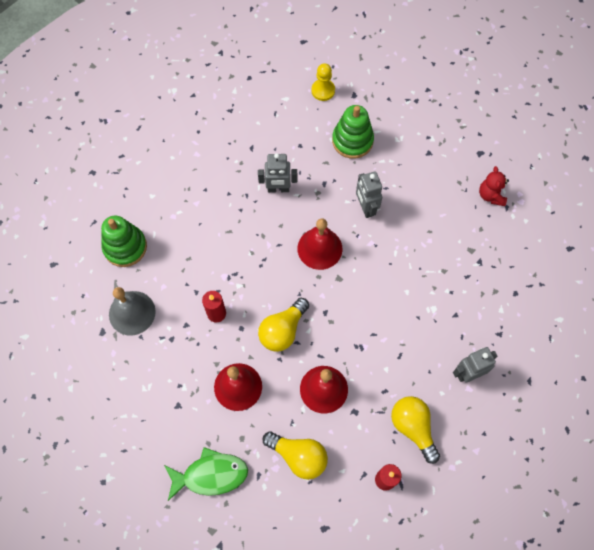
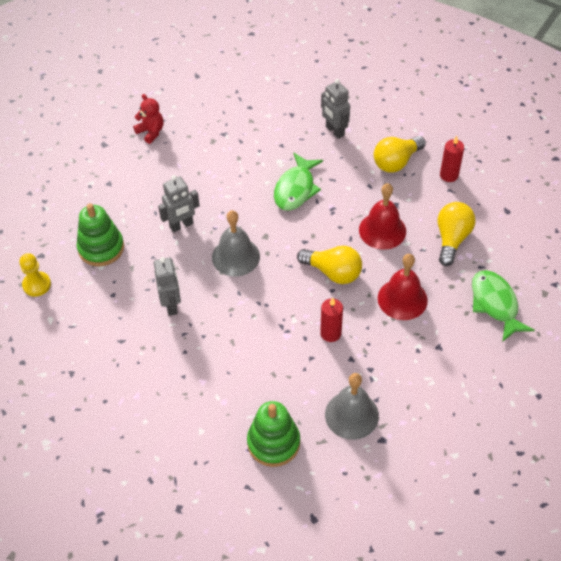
camera: 100 degrees left, 15 degrees down
(319, 248) = (235, 256): red bell -> grey bell
(393, 317) = (296, 189): none -> green fish
(491, 195) = (151, 132): red teddy bear -> red teddy bear turned 120 degrees counterclockwise

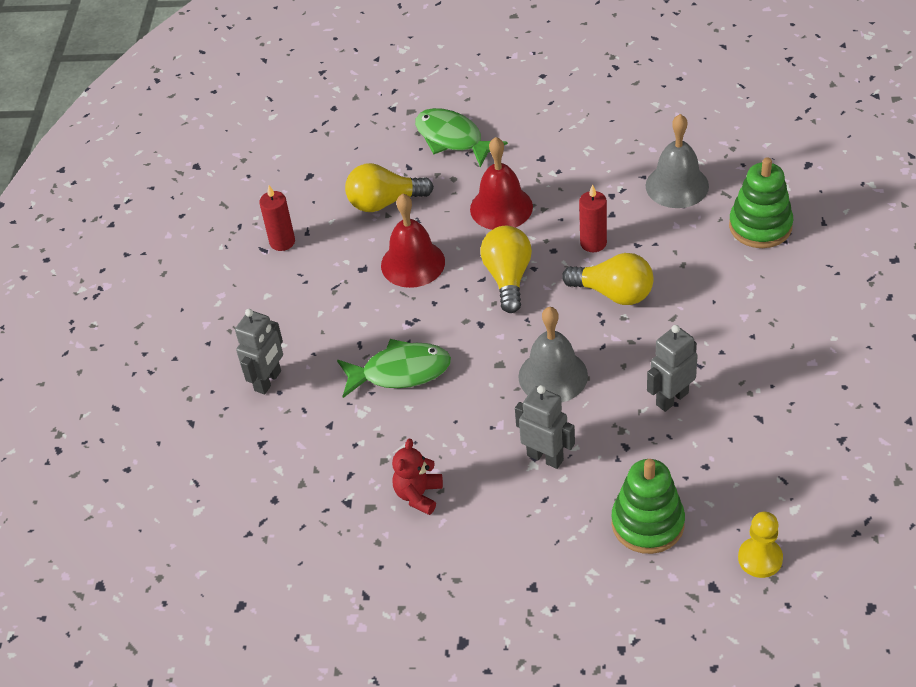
camera: 115 degrees left, 5 degrees down
(151, 132) = (399, 594): red teddy bear -> red teddy bear (418, 495)
(396, 162) = (289, 297): yellow light bulb -> yellow light bulb (614, 293)
(495, 304) = (453, 139): green fish -> green fish turned 90 degrees clockwise

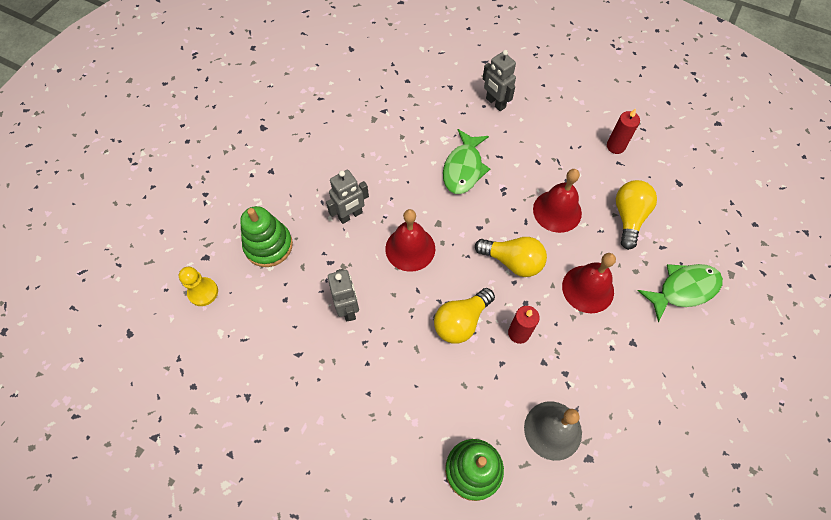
camera: 110 degrees right, 15 degrees up
(418, 495) = (366, 143): red teddy bear -> none
(553, 376) = (410, 248): grey bell -> red bell

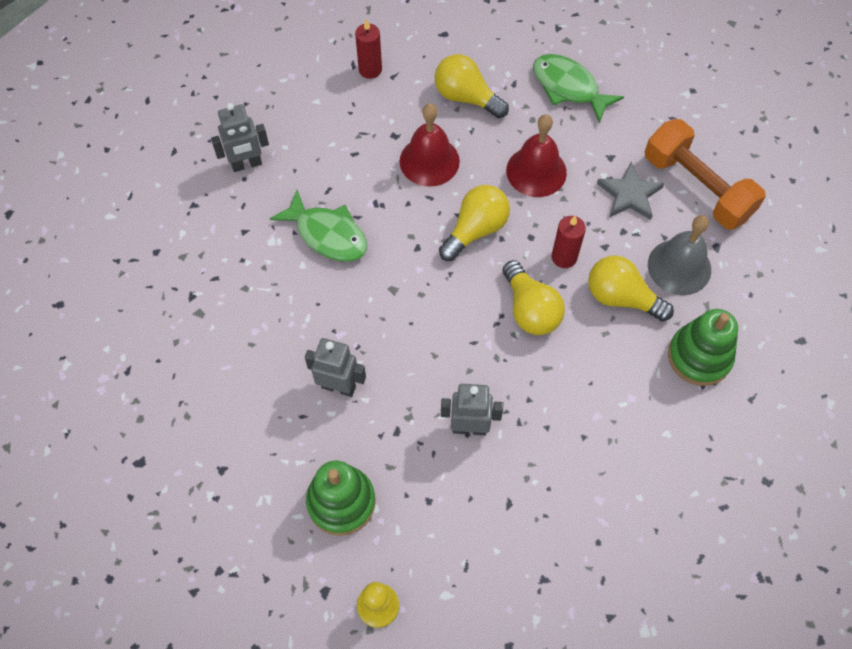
camera: 70 degrees left, 0 degrees up
(350, 215) = (338, 386): grey robot -> grey robot turned 60 degrees counterclockwise
(410, 248) = (415, 332): red bell -> none
(501, 389) = (621, 297): none -> yellow light bulb
(603, 368) = (629, 194): none -> grey star
(641, 425) = (697, 187): none -> orange dumbbell
(683, 289) = (569, 87): green fish -> green fish turned 45 degrees counterclockwise

